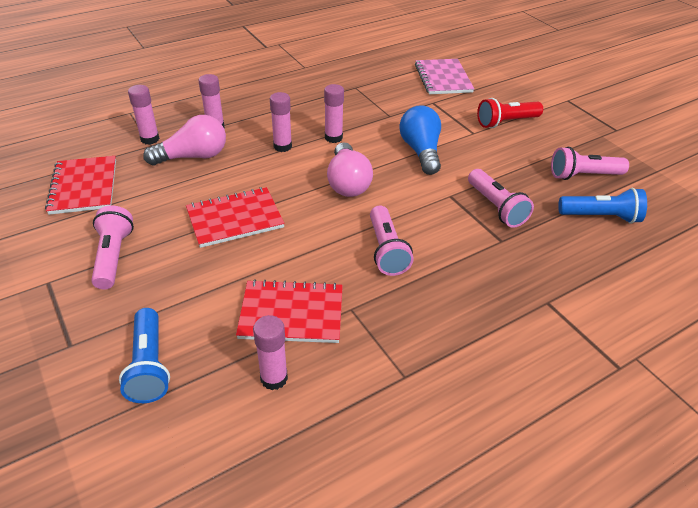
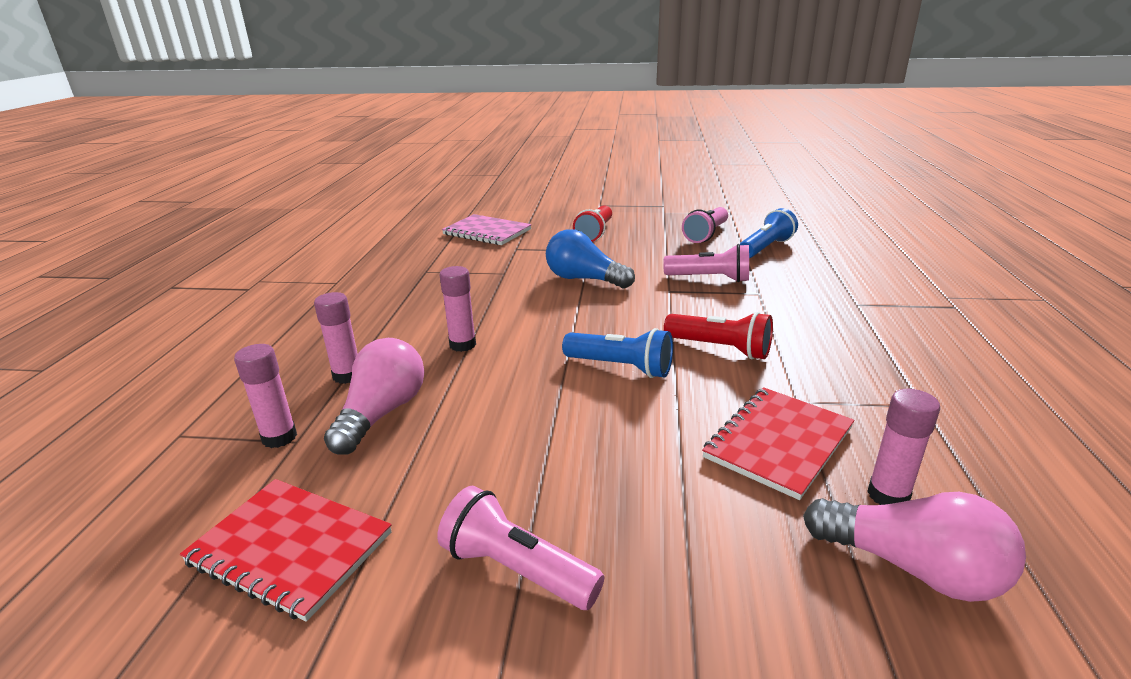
camera: 50 degrees left, 15 degrees down
(149, 366) = (806, 610): blue flashlight -> blue flashlight (621, 367)
(235, 219) = (559, 424): red notebook -> none
(333, 138) = (494, 311): pink glue stick -> none
(347, 183) = (584, 331): pink light bulb -> pink light bulb (912, 568)
(386, 250) = (720, 349): pink flashlight -> red flashlight

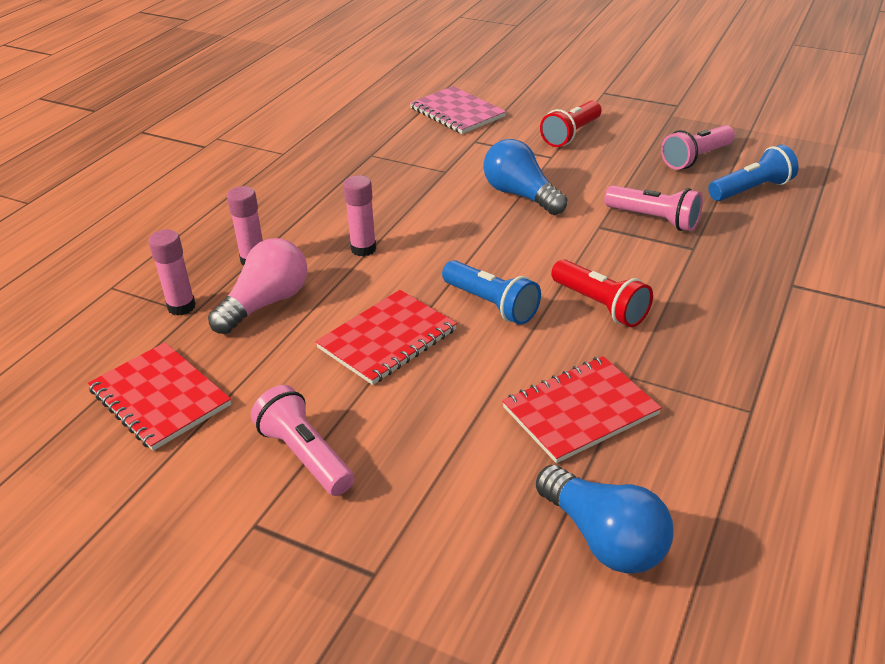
camera: 20 degrees right, 10 degrees up
(537, 419) = (387, 339): none -> red notebook
(888, 495) = (637, 480): pink glue stick -> none
(912, 568) = (604, 538): pink light bulb -> blue light bulb

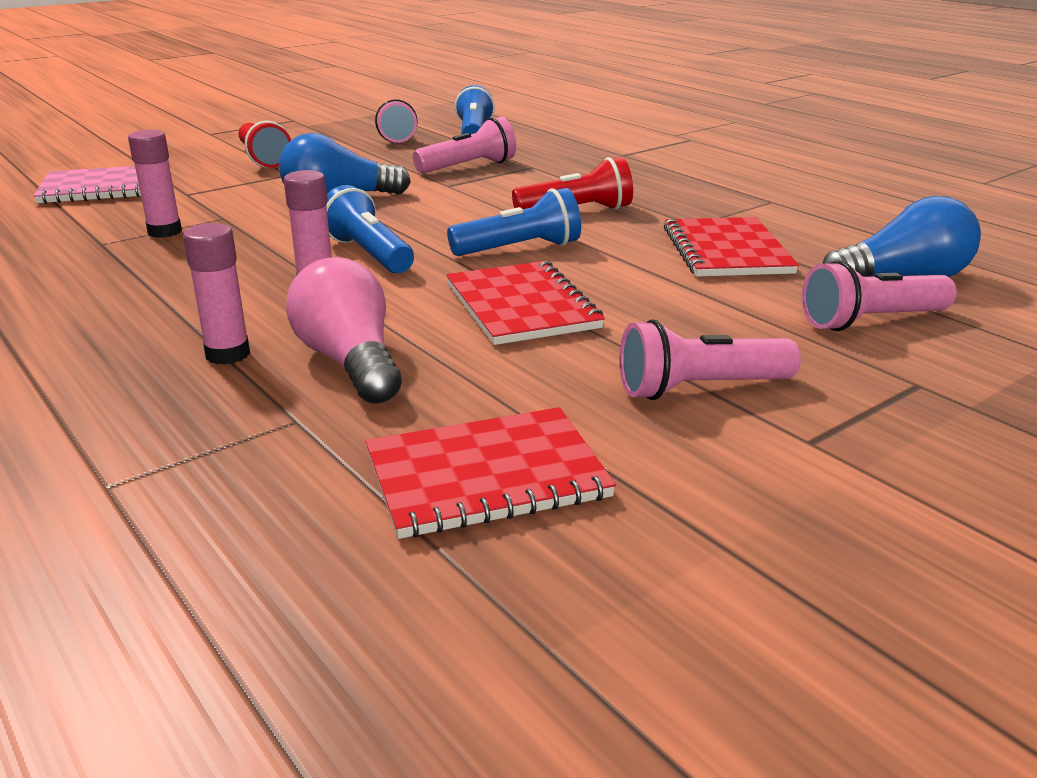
camera: 65 degrees left, 10 degrees down
(181, 307) = (267, 426): pink glue stick -> pink glue stick (164, 232)
(429, 247) = (369, 254): none -> blue flashlight
(483, 529) = (871, 321): none -> pink flashlight

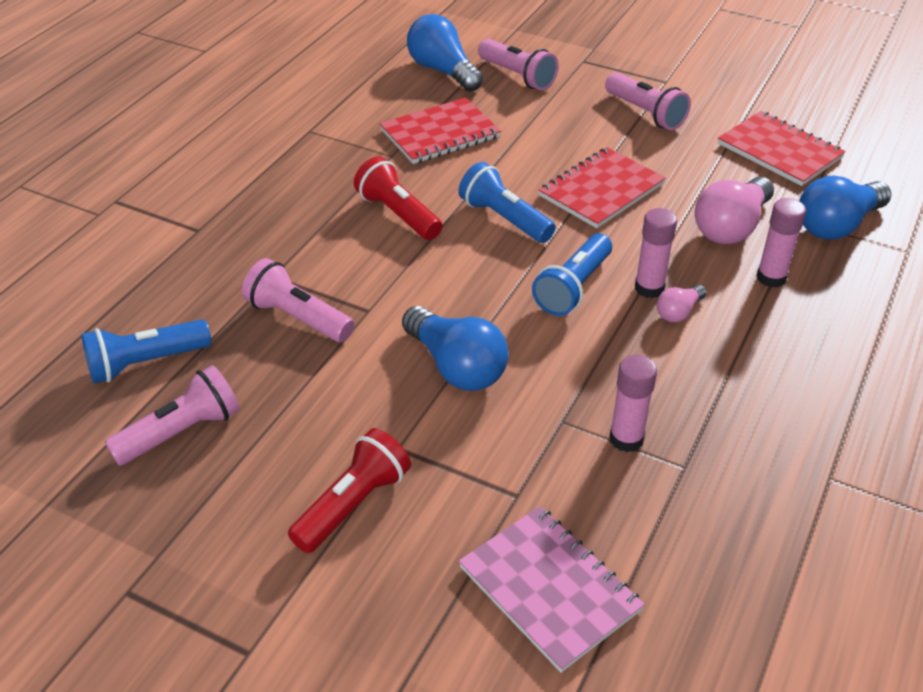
camera: 115 degrees left, 15 degrees up
(245, 446) = (837, 225): none -> blue light bulb
(261, 289) = (678, 312): none -> pink light bulb

